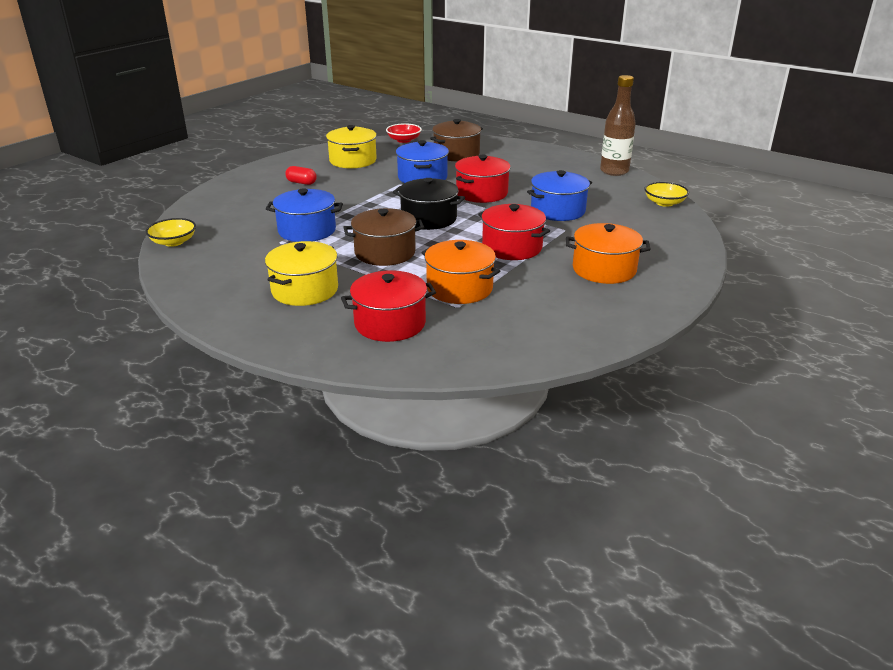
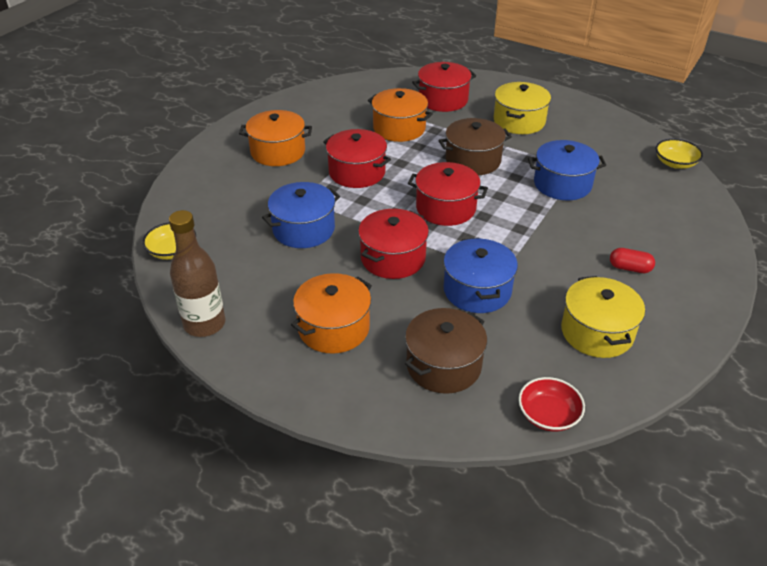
camera: 175 degrees right, 10 degrees up
(429, 219) = (446, 208): black pot -> red pot
(525, 167) = (334, 328): none -> orange pot

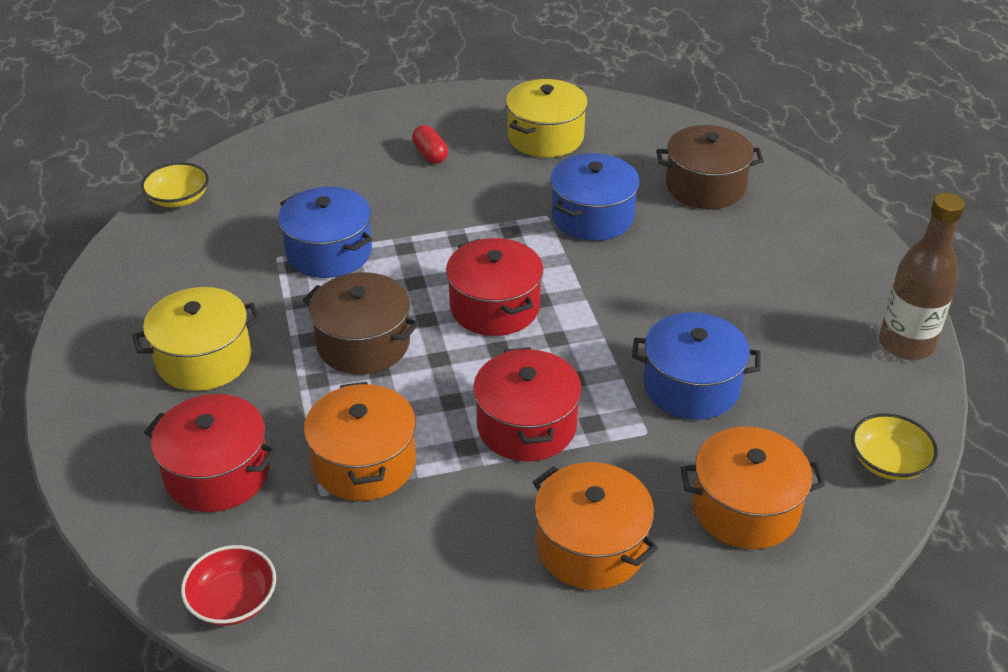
camera: 135 degrees left, 0 degrees up
(334, 328) = (771, 265): orange pot -> orange pot (745, 508)
(393, 258) = (631, 291): red pot -> none
(548, 415) = (668, 121): red bowl -> red bowl (233, 600)

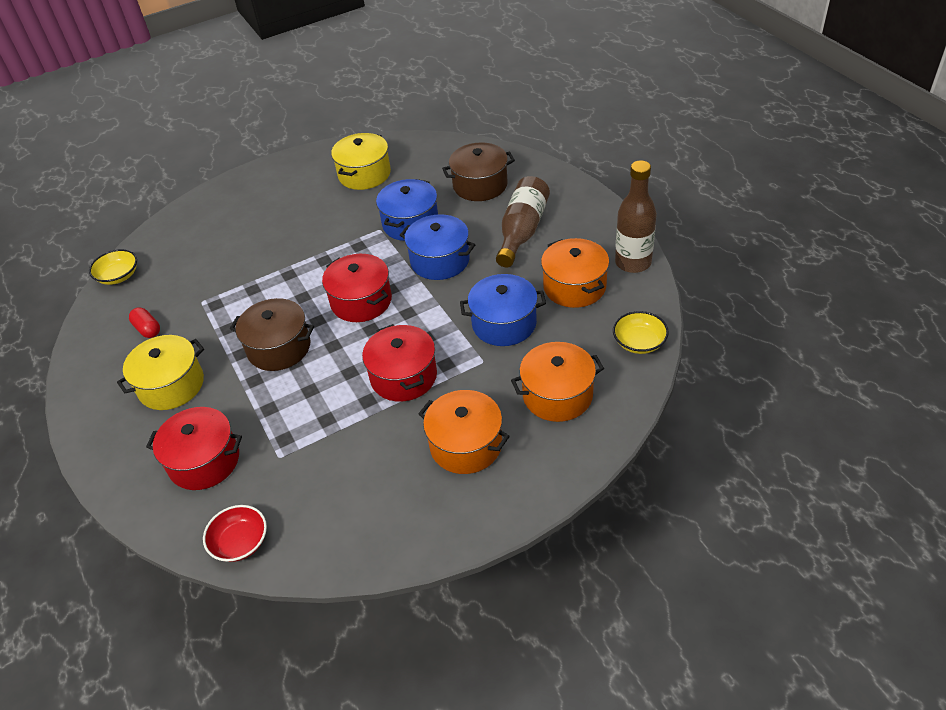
camera: 10 degrees left, 5 degrees up
(329, 252) = (237, 289): blue pot -> blue pot (440, 260)
(364, 463) = (302, 428): orange pot -> orange pot (574, 286)
(430, 154) = (288, 204): red capsule -> red capsule (147, 329)
(750, 263) = (522, 231): none -> brown bottle

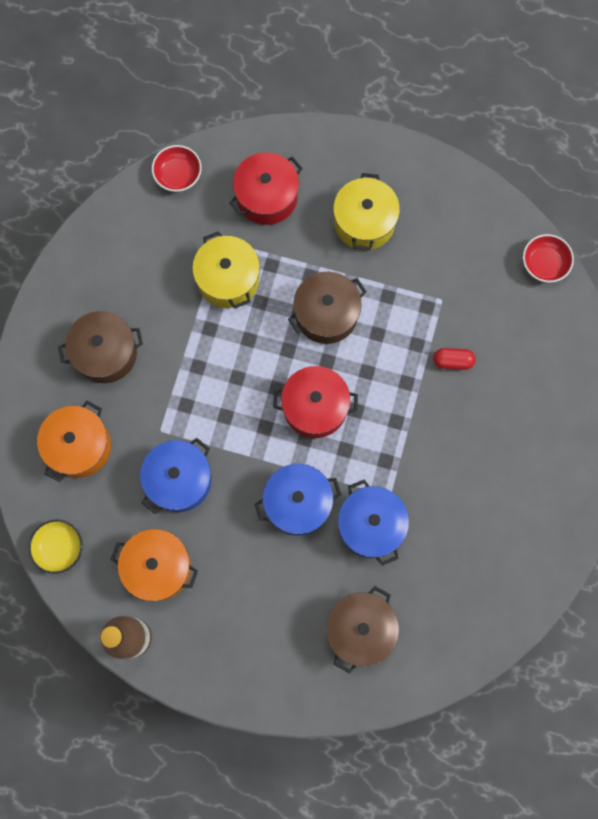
camera: 130 degrees right, 30 degrees up
(118, 276) = (544, 263): yellow bowl -> red bowl
(147, 329) = (448, 244): red capsule -> red capsule (452, 361)
(364, 174) = (487, 552): yellow pot -> yellow pot (228, 279)
(403, 376) = (205, 369): red pot -> none
(466, 445) = (105, 353): orange pot -> brown pot
(522, 231) = (262, 598): brown bottle -> none

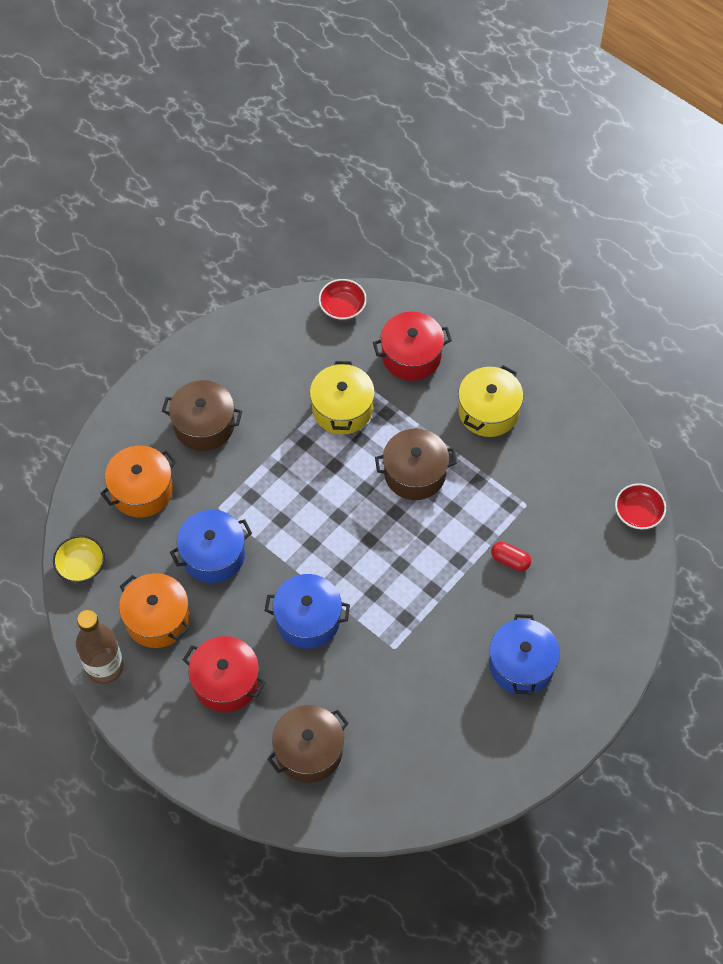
camera: 25 degrees right, 15 degrees down
(315, 407) = (364, 546): red pot -> red pot (226, 682)
(371, 525) = (364, 667): blue pot -> blue pot (521, 664)

